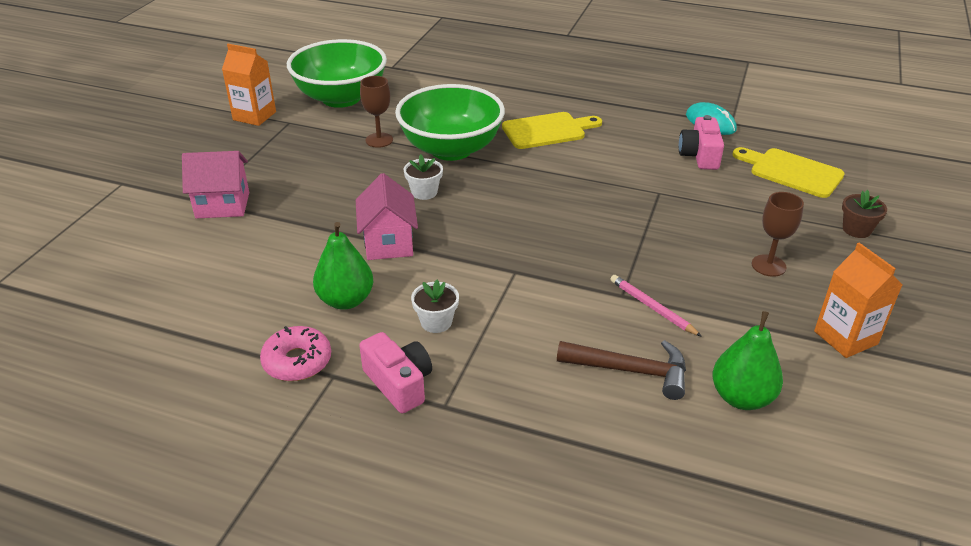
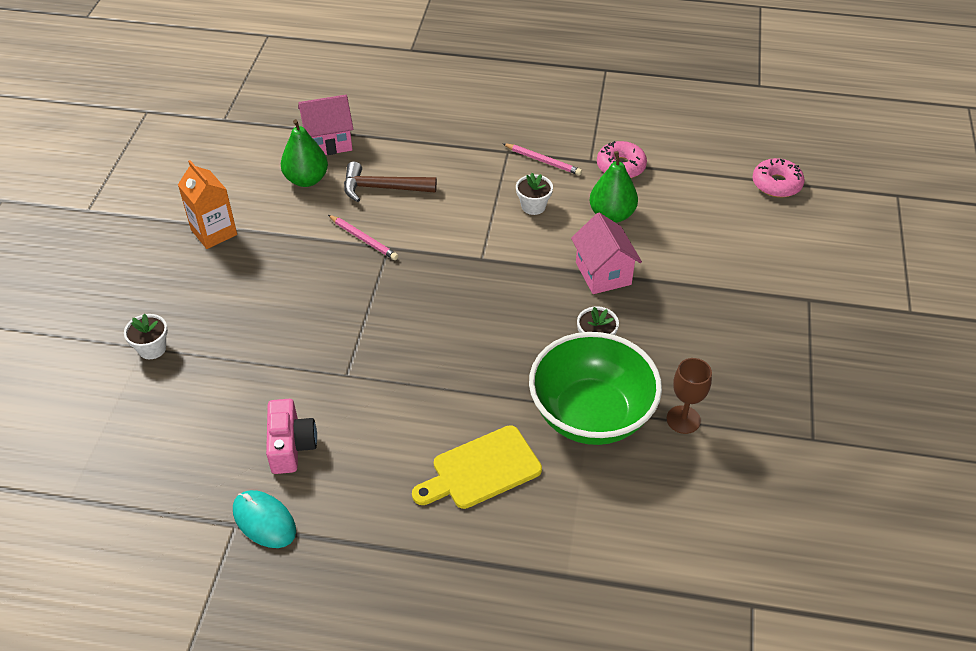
camera: 170 degrees right, 10 degrees up
(120, 313) = (776, 184): none -> pink donut
(222, 205) = (785, 297): pink house -> pink house (329, 142)
(254, 116) = (865, 445): orange carton -> none
(341, 98) = (780, 504): green bowl -> none
(399, 383) = (543, 161): pink camera -> pink pencil
(768, 265) = (254, 293): brown goblet -> none
(791, 172) = (187, 430): yellow cutting board -> none
(856, 229) = (152, 348): brown flower pot -> white flower pot

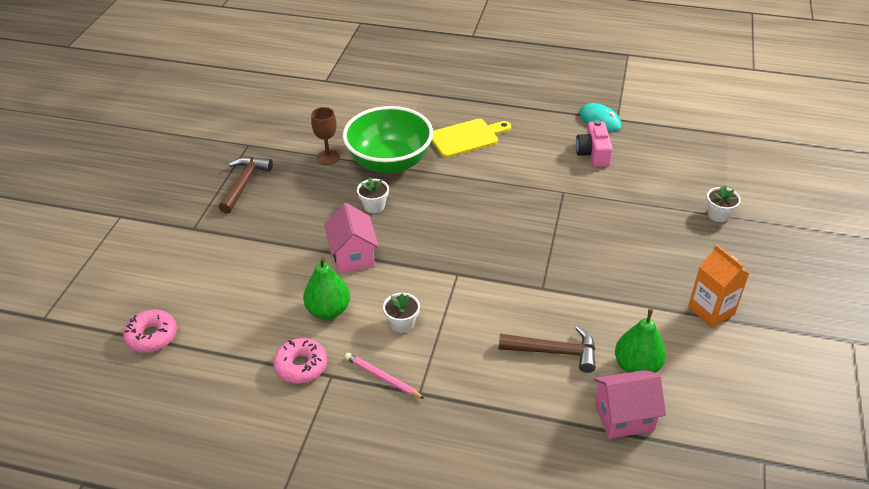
camera: 175 degrees left, 5 degrees down
(363, 239) = (566, 297): pink pencil -> none
(781, 368) = (244, 184): none -> brown hammer

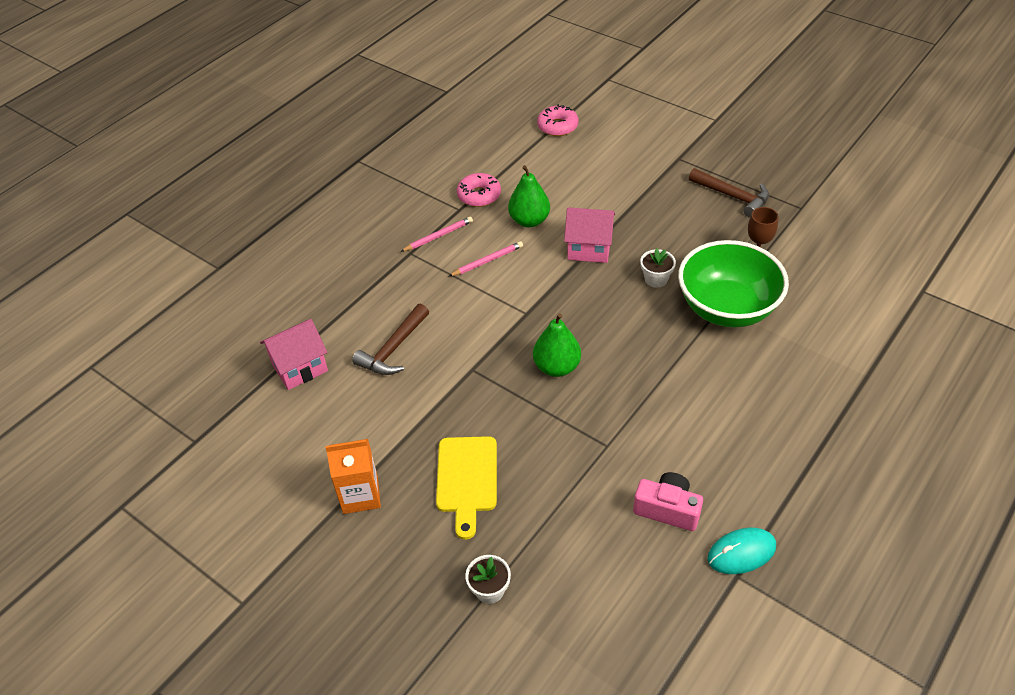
camera: 115 degrees right, 5 degrees up
(402, 323) = (487, 261): white flower pot -> pink pencil
(467, 138) = (750, 390): yellow cutting board -> yellow cutting board (467, 479)
(624, 417) = (300, 368): pink house -> pink house turned 45 degrees clockwise
(637, 366) = (339, 400): green pear -> green pear (557, 367)

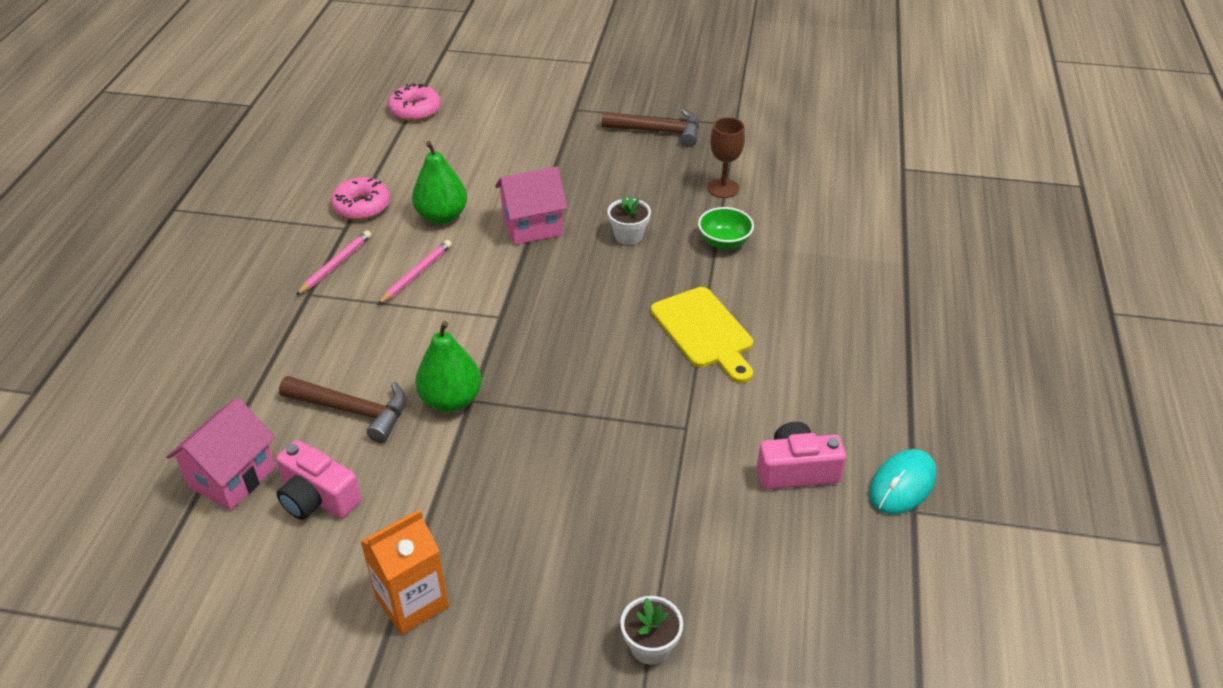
camera: 30 degrees left, 5 degrees down
(341, 401) = (317, 498): none -> pink camera
(393, 349) = (353, 410): brown hammer -> brown hammer turned 75 degrees counterclockwise
(467, 479) = (542, 528): yellow cutting board -> yellow cutting board (704, 332)
(557, 367) = (573, 363): green pear -> green pear (451, 400)
(727, 308) = (724, 242): green bowl -> green bowl, size x0.44

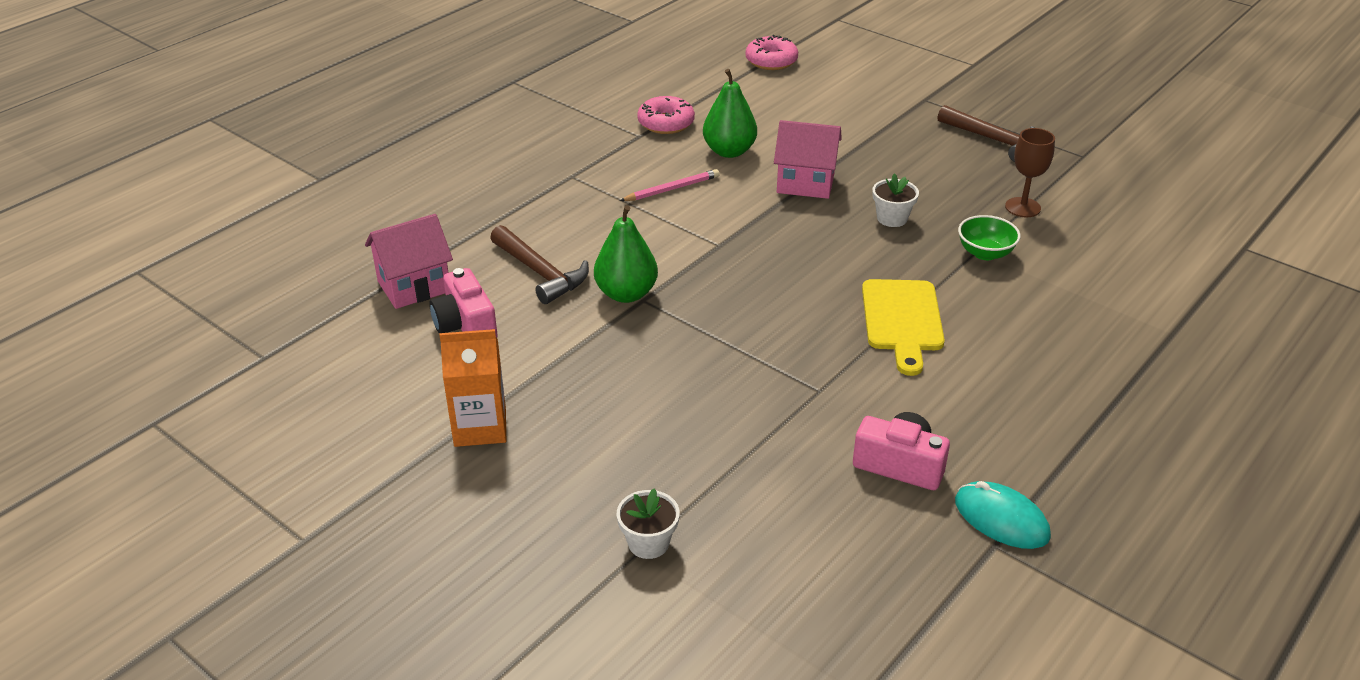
camera: 30 degrees right, 5 degrees down
(336, 264) = (610, 161): pink pencil -> none
(902, 484) = (1001, 519): turquoise mouse -> turquoise mouse turned 60 degrees clockwise

